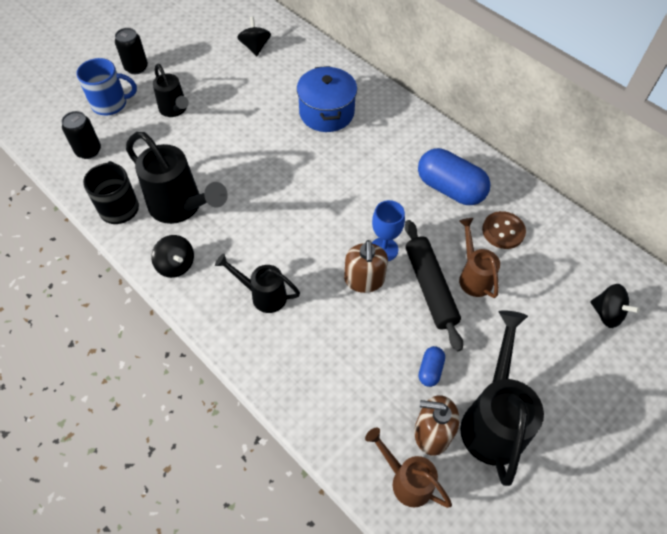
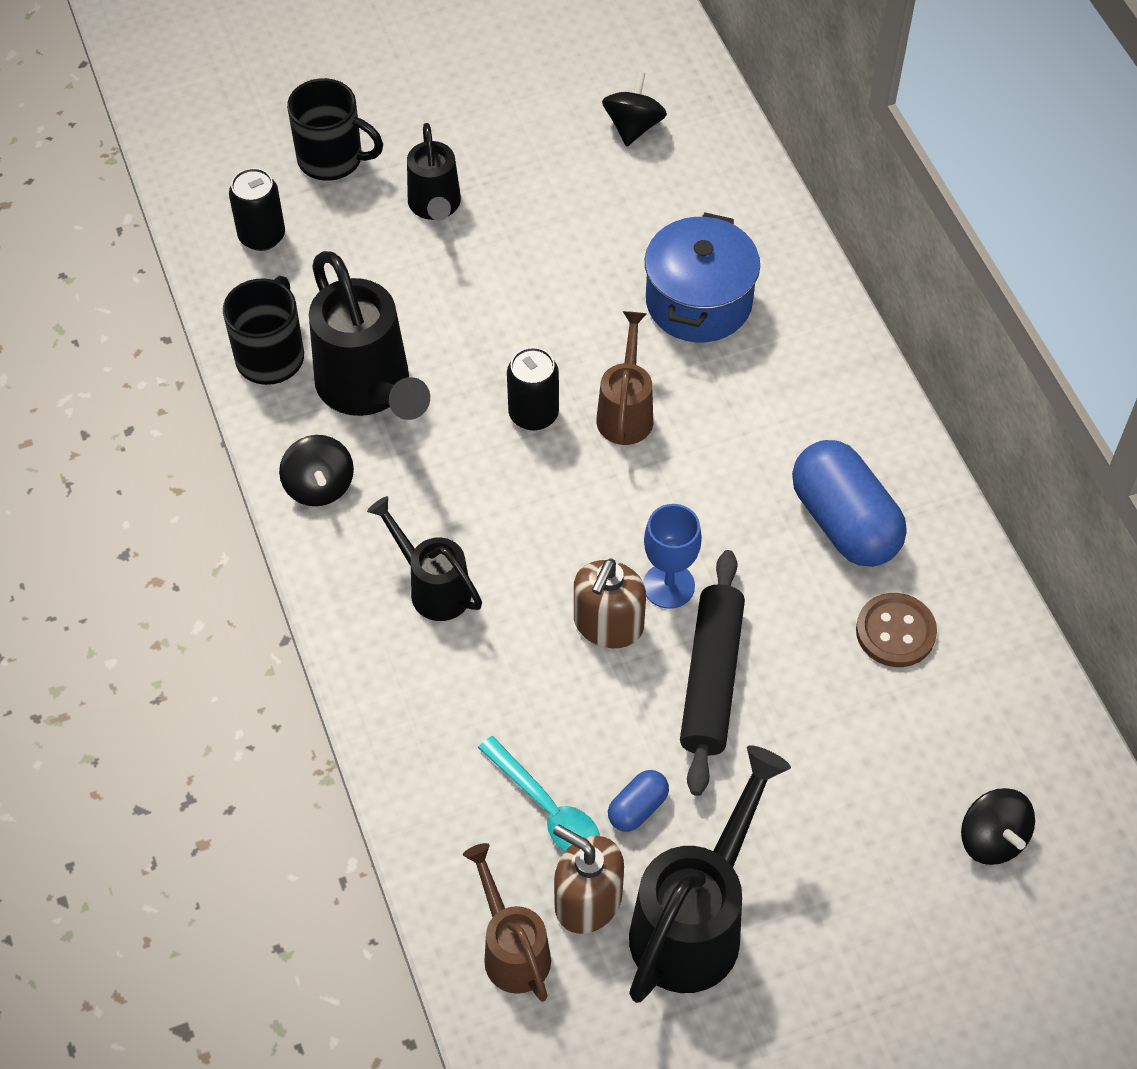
camera: 25 degrees right, 0 degrees up
(110, 104) = (332, 159): blue mug -> black mug
(136, 67) = (404, 101): black can -> black can (533, 414)
(383, 390) = (547, 808): none -> turquoise spoon
(473, 276) = (796, 688): brown watering can -> brown watering can (626, 411)

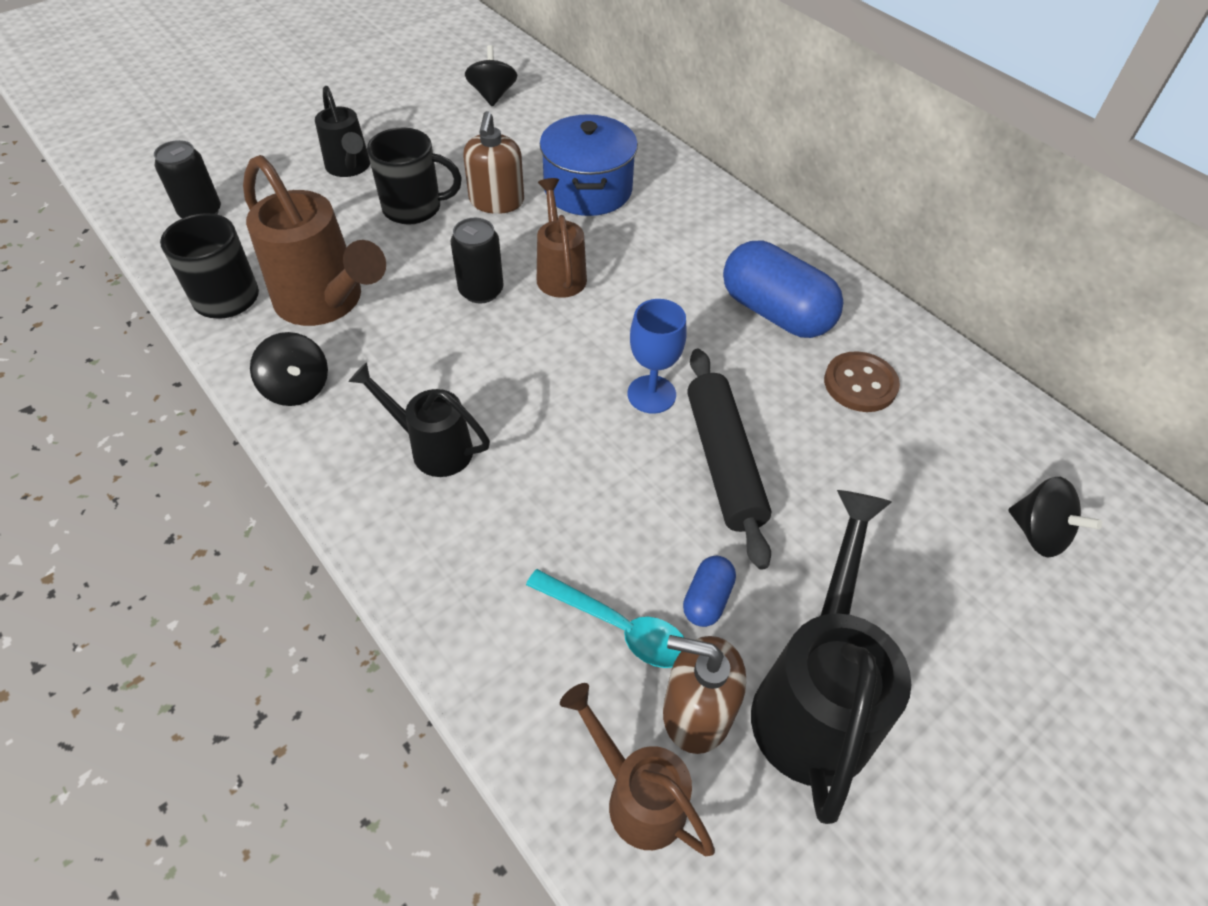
camera: 20 degrees left, 5 degrees down
(332, 159) = (253, 153): black mug -> black mug (414, 208)
(369, 391) = (327, 304): black watering can -> brown watering can
(608, 624) = (610, 439): brown soap dispenser -> brown soap dispenser (496, 202)

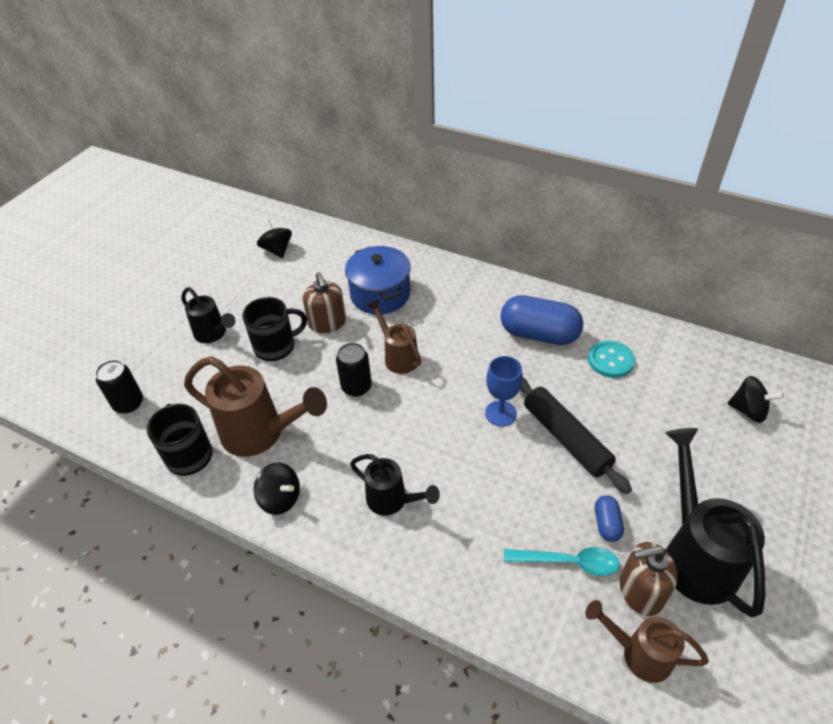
camera: 20 degrees left, 5 degrees down
(432, 447) = (392, 501): black watering can -> black watering can turned 150 degrees counterclockwise
(860, 384) = (610, 360): brown button -> turquoise button

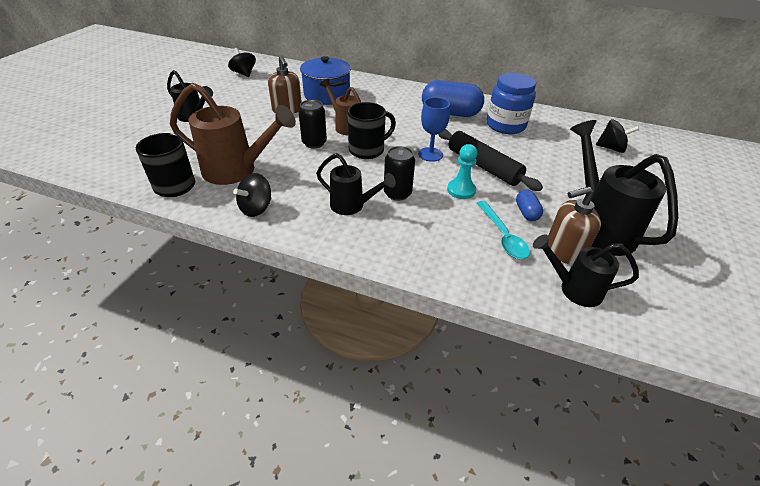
camera: 10 degrees left, 5 degrees down
(128, 403) = (120, 156): black can -> black can (397, 193)
(276, 346) = (247, 123): black mug -> black mug (367, 150)
(280, 498) = (256, 208): black spinning top -> black spinning top turned 105 degrees clockwise
(530, 480) = (461, 190): none -> turquoise pawn
(568, 562) = (503, 236): turquoise spoon -> turquoise spoon turned 75 degrees clockwise
(610, 360) = (505, 125): turquoise button -> blue jar
(638, 653) = (573, 289): brown watering can -> black watering can

